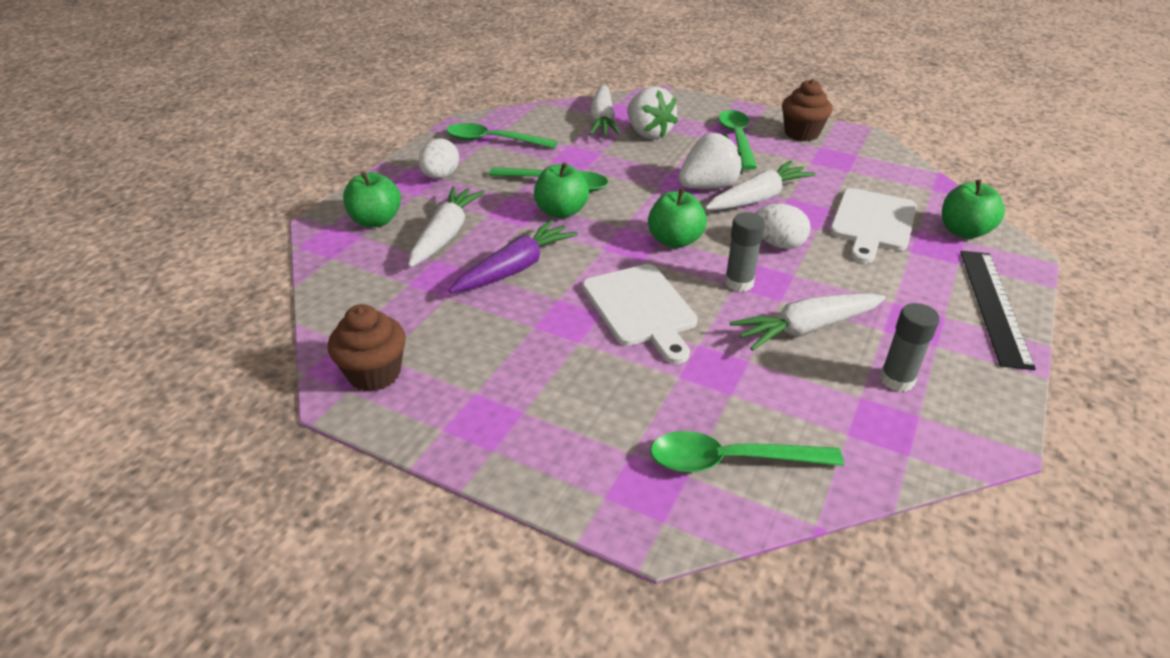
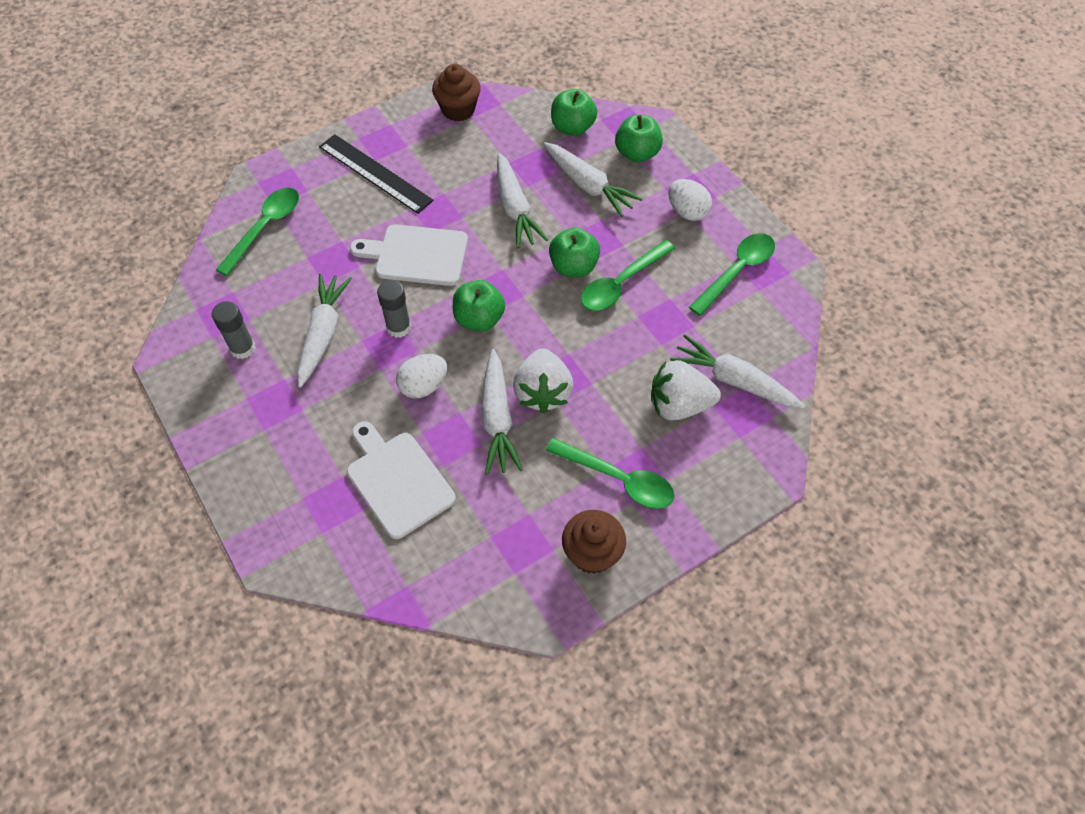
camera: 120 degrees right, 20 degrees up
(515, 268) = (515, 208): purple carrot -> white carrot
(963, 231) = (331, 545): green apple -> green apple (572, 127)
(993, 305) = (244, 472): black ruler -> black ruler (375, 173)

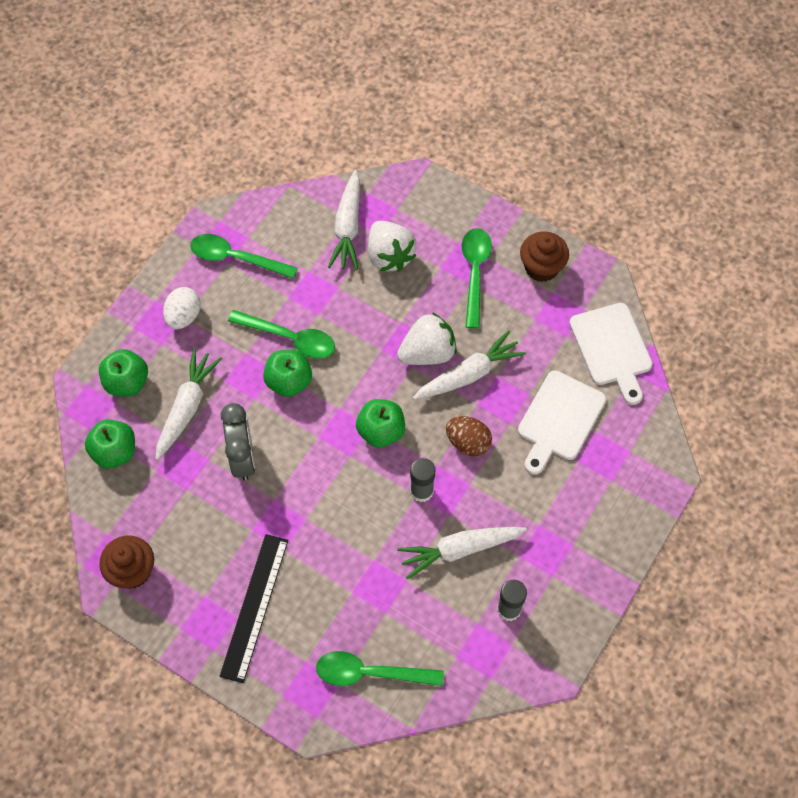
camera: 115 degrees left, 5 degrees up
(417, 255) = (337, 516): white cutting board -> white cutting board (612, 348)
(423, 386) = (468, 442): white egg -> brown egg
(515, 208) = (243, 458): white carrot -> grey clock

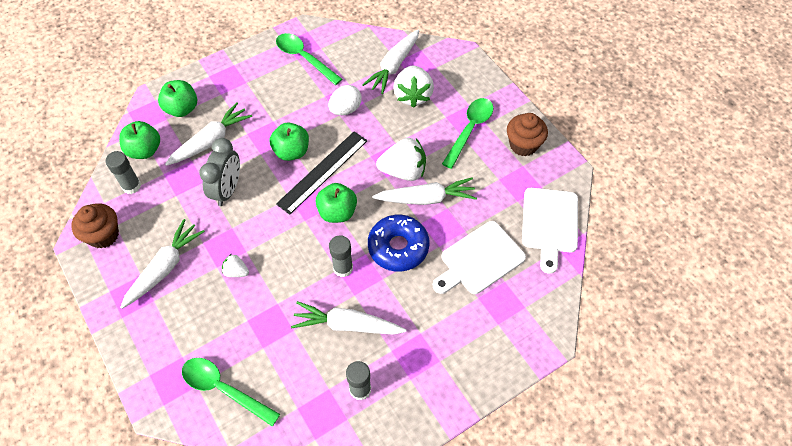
camera: 25 degrees right, 5 degrees down
(127, 500) = (131, 186): none -> grey glue stick
(184, 316) = (246, 82): white egg -> white egg (345, 109)
(226, 576) = (164, 268): none -> white carrot
(254, 607) = (170, 299): black ruler -> black ruler (322, 171)
(290, 338) = (310, 123): green spoon -> none
(308, 545) = (236, 271): none -> white strawberry
(468, 442) = (398, 247): brown egg -> blue donut

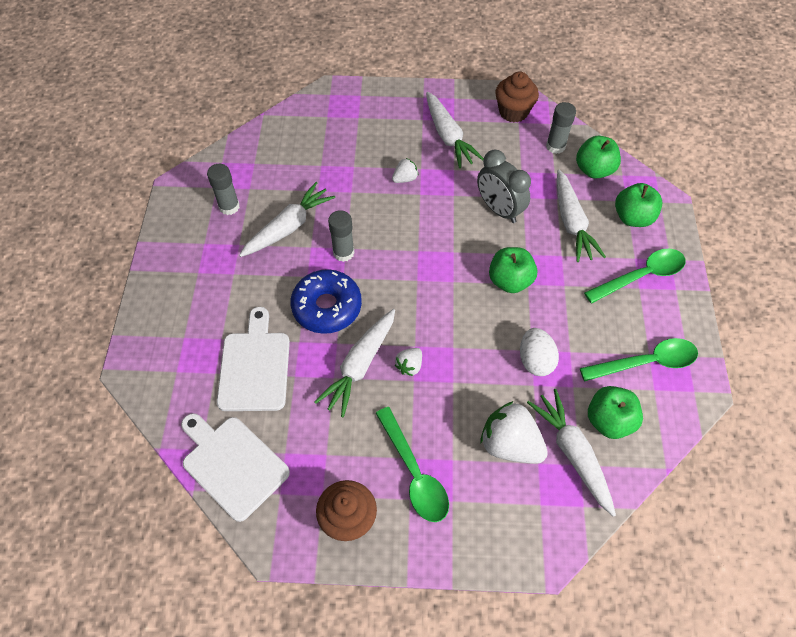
camera: 125 degrees right, 0 degrees up
(224, 389) = (310, 129): green spoon -> green spoon (641, 276)
(322, 171) = (464, 294): black ruler -> none
(337, 212) = (406, 280): green apple -> green apple (609, 420)
(403, 171) = (409, 366): white strawberry -> white strawberry, size x0.51

